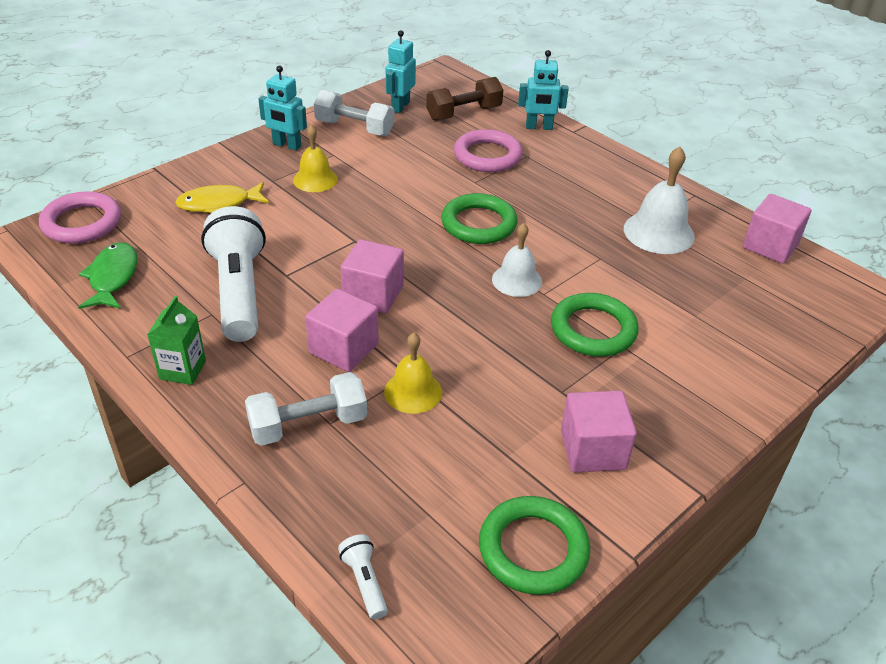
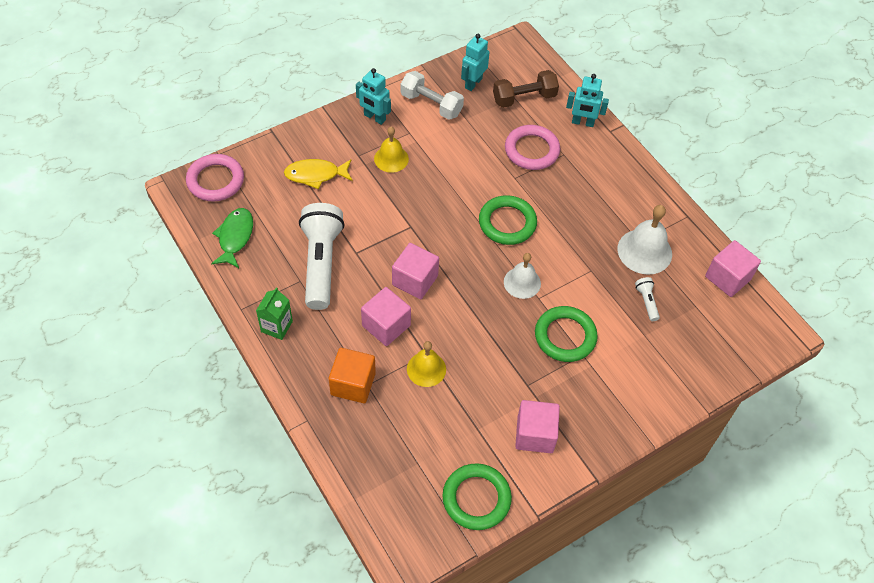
camera: 10 degrees right, 15 degrees up
(308, 425) = (353, 384): white dumbbell -> orange cube
(364, 582) = (370, 501): white flashlight -> white flashlight (646, 302)

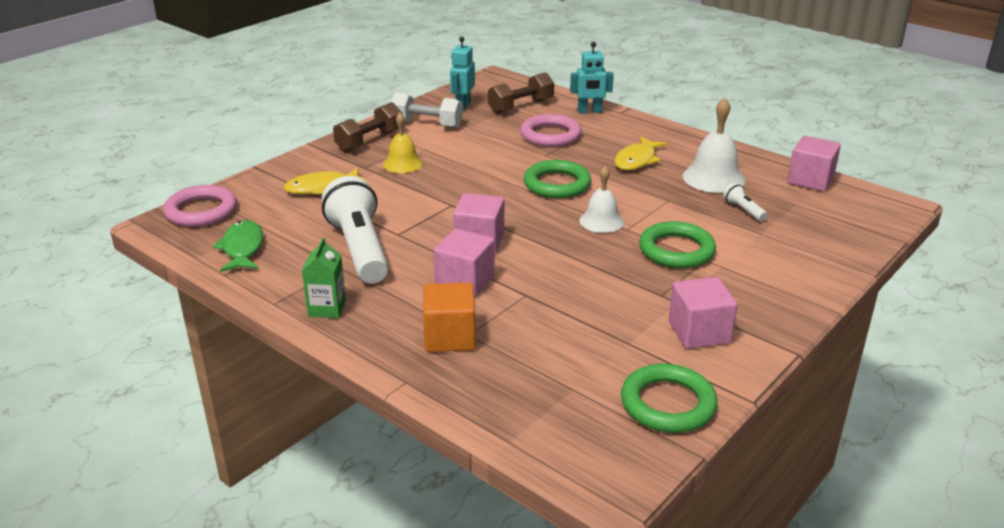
camera: 15 degrees left, 25 degrees down
(374, 118) = (369, 141): turquoise robot -> brown dumbbell
(426, 369) = (534, 306): yellow bell -> none
(590, 208) = (637, 160): none -> yellow fish

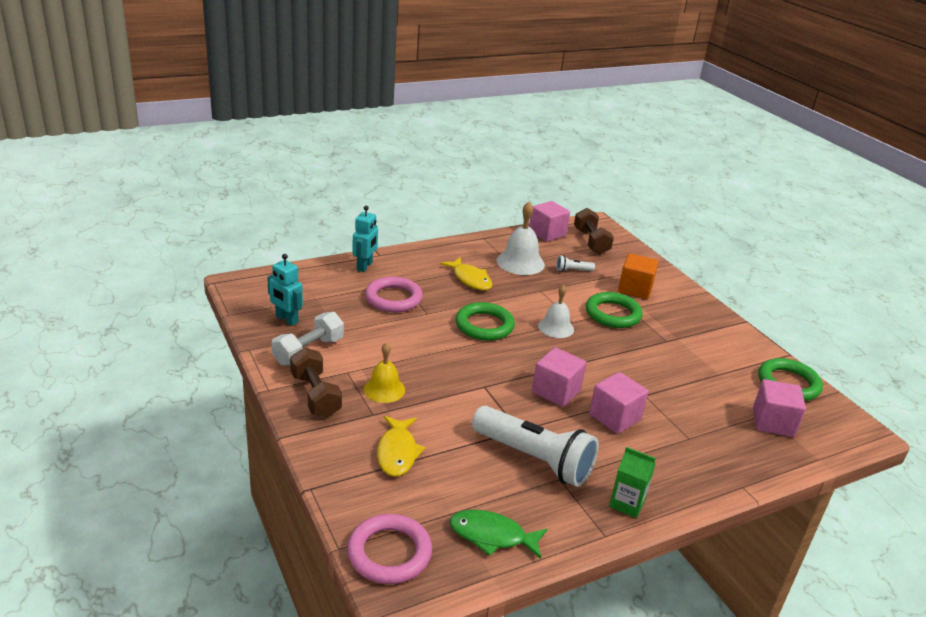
camera: 70 degrees left, 0 degrees up
(359, 249) = (534, 459): white flashlight -> white flashlight turned 150 degrees counterclockwise
(450, 337) = (690, 448): orange cube -> orange cube (635, 289)
(521, 106) = (321, 292): brown dumbbell -> brown dumbbell (591, 241)
(699, 332) = (715, 344): pink cube -> pink cube (773, 422)

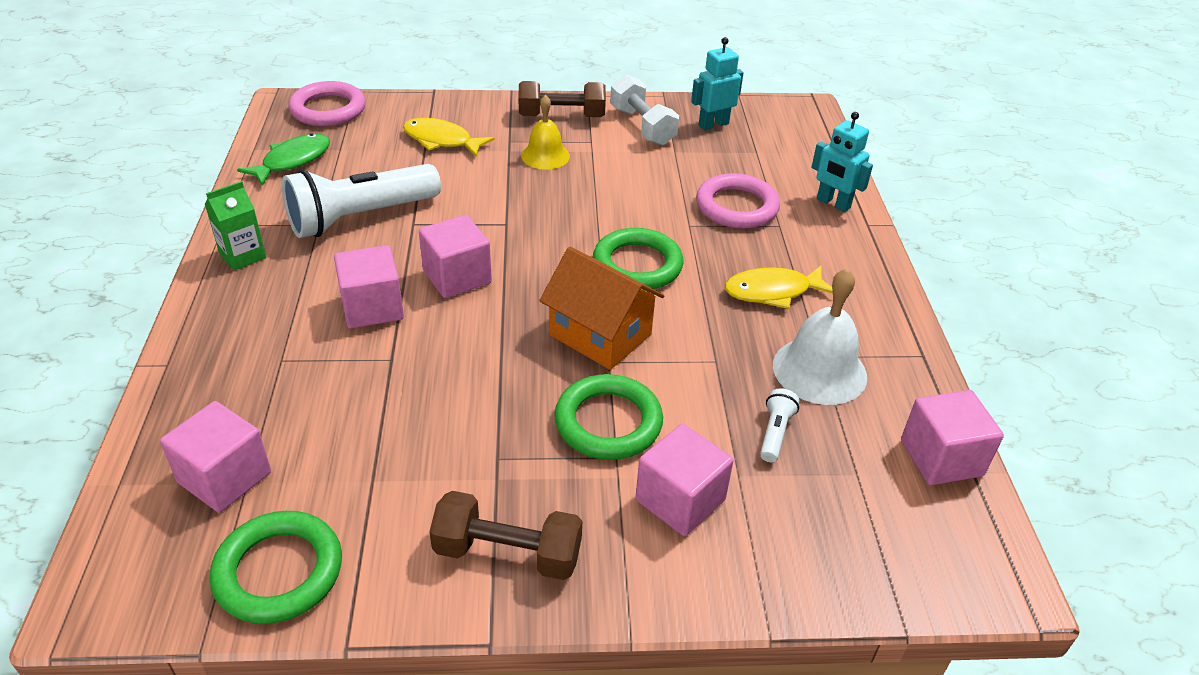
camera: 115 degrees right, 10 degrees up
(556, 327) = (600, 335): white bell -> orange house
(591, 241) = (898, 521): brown dumbbell -> brown dumbbell (507, 553)
(635, 289) = (680, 500): orange cube -> pink cube

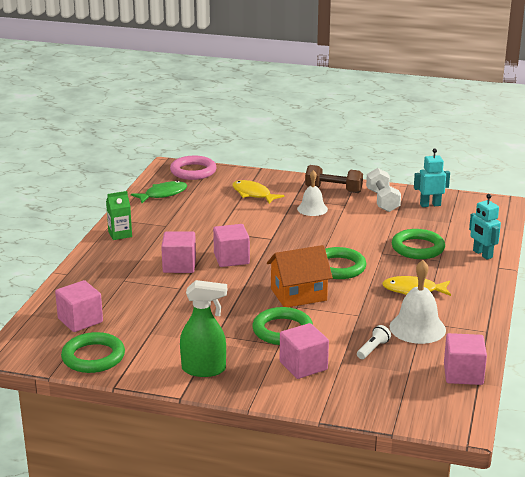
camera: 20 degrees right, 15 degrees down
(360, 218) = (190, 225): white flashlight -> none
(507, 553) = (204, 369): brown dumbbell -> green spray bottle
(545, 156) = (312, 209): yellow bell -> white bell
(600, 335) = (298, 294): orange house -> orange house turned 75 degrees counterclockwise
(736, 207) = (418, 248): pink ring -> green ring

